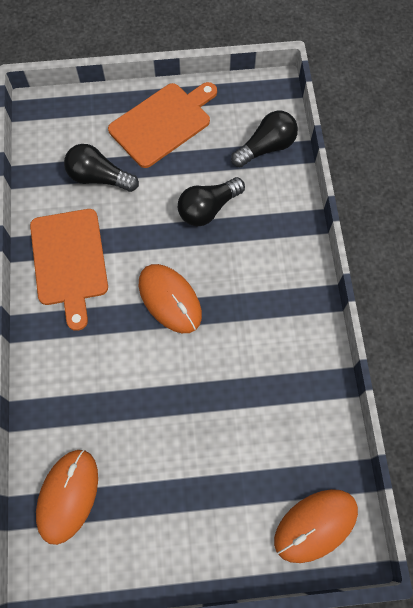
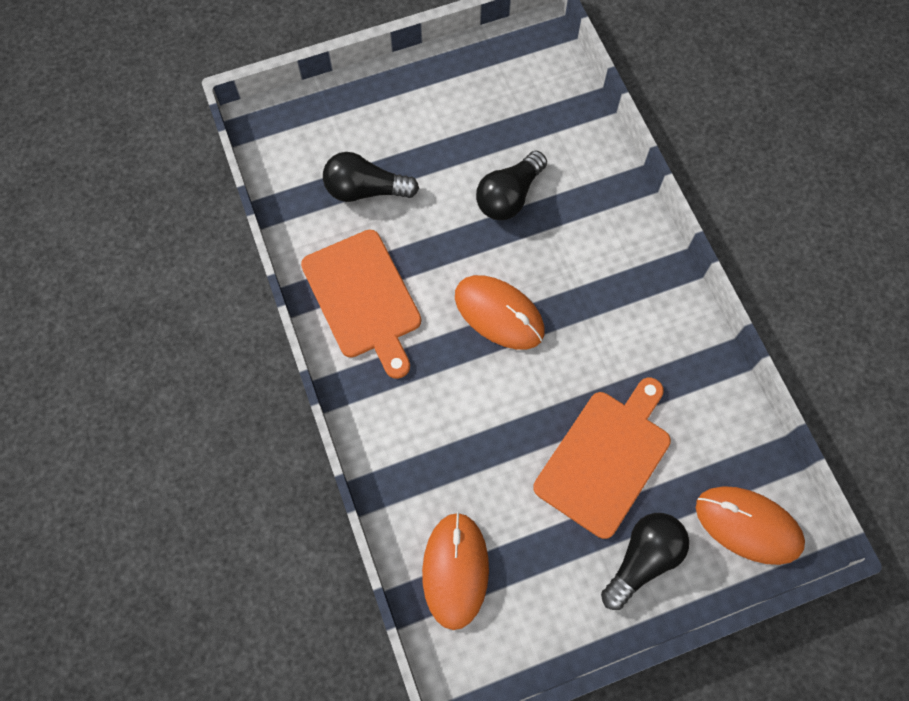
camera: 15 degrees left, 0 degrees up
(163, 123) = (421, 106): orange cutting board -> orange cutting board (605, 458)
(266, 147) = (554, 108): black light bulb -> black light bulb (642, 559)
(315, 525) = (748, 525): orange mouse -> orange mouse turned 75 degrees clockwise

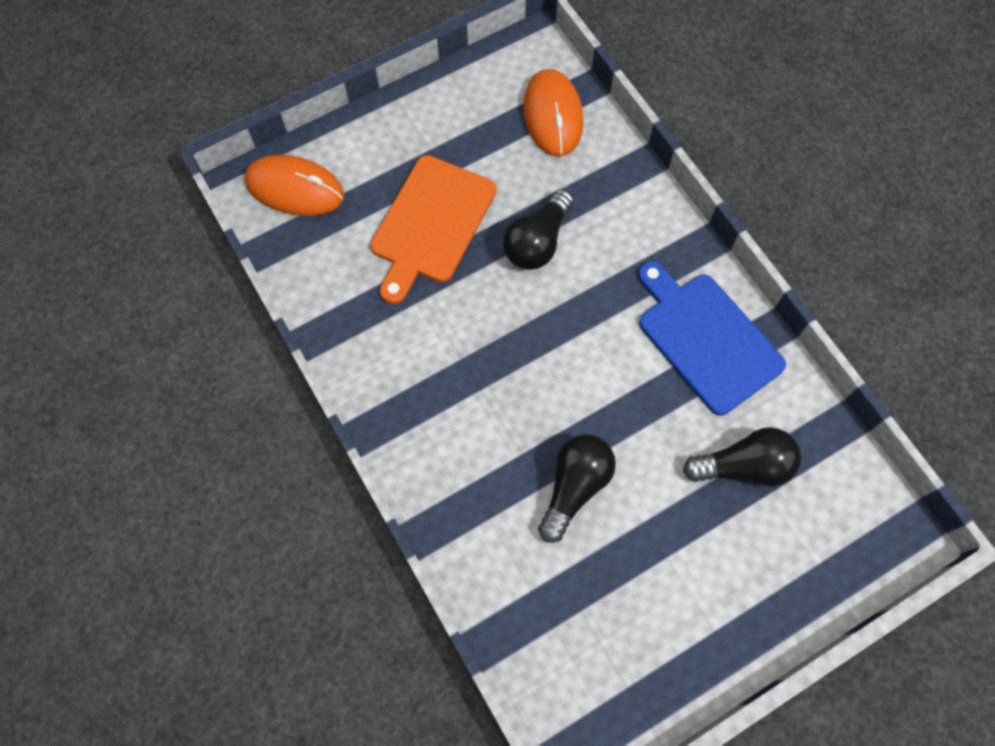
camera: 170 degrees right, 0 degrees up
(363, 298) = (706, 338): orange cutting board -> blue cutting board
(499, 314) = (559, 345): orange mouse -> none
(642, 559) = (390, 147): black light bulb -> black light bulb (537, 242)

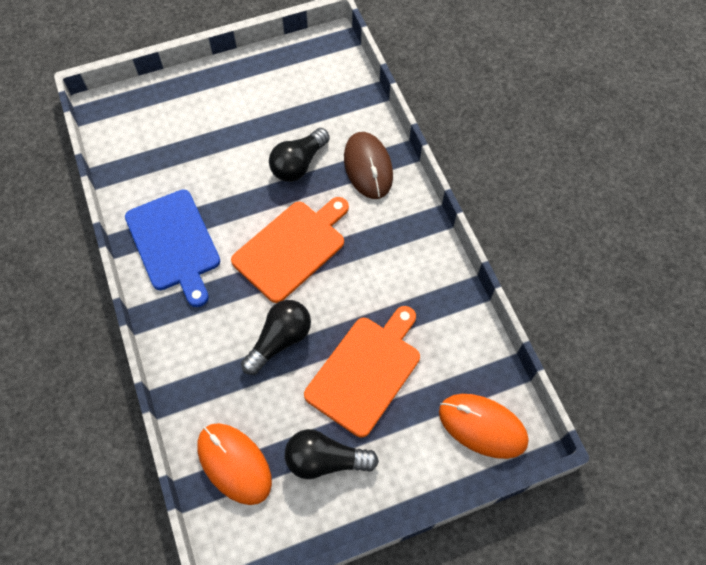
camera: 170 degrees left, 5 degrees down
(473, 500) = (368, 167): none -> brown mouse
(552, 115) = (234, 463): orange mouse -> orange mouse turned 45 degrees counterclockwise
(552, 357) = (292, 248): none -> orange cutting board
(744, 466) = (182, 159): black light bulb -> black light bulb (325, 460)

